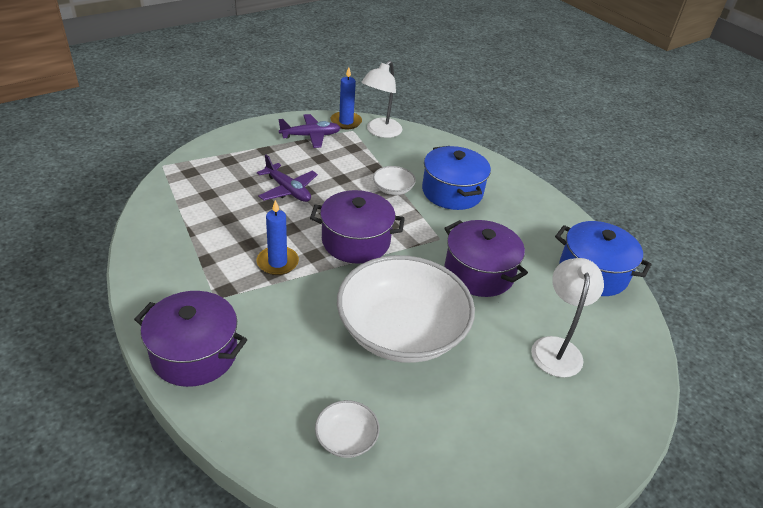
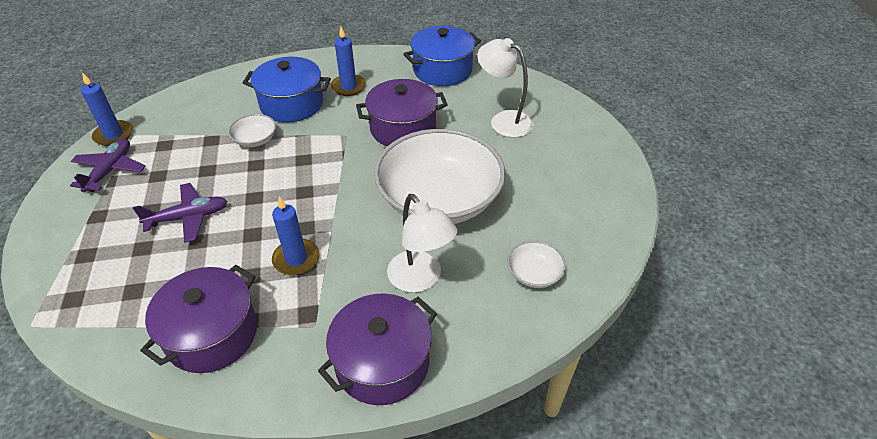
camera: 60 degrees left, 5 degrees up
(356, 241) = (308, 191): purple pot -> purple pot (212, 334)
(380, 132) = (157, 116): white lamp -> white lamp (420, 279)
(505, 217) = (348, 87): none -> blue candle

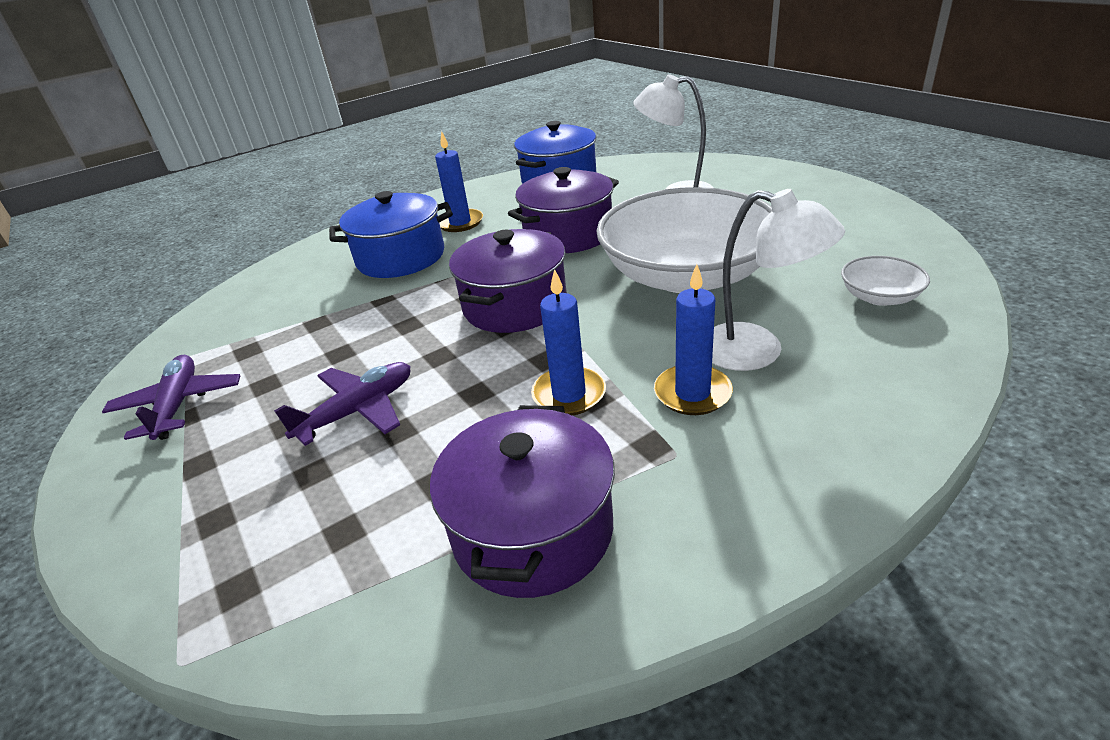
camera: 20 degrees left, 10 degrees down
(114, 135) = (152, 366): blue candle -> blue candle (692, 393)
(255, 140) = (383, 302): white bowl -> none
(382, 363) = (819, 454): purple pot -> purple pot (515, 305)

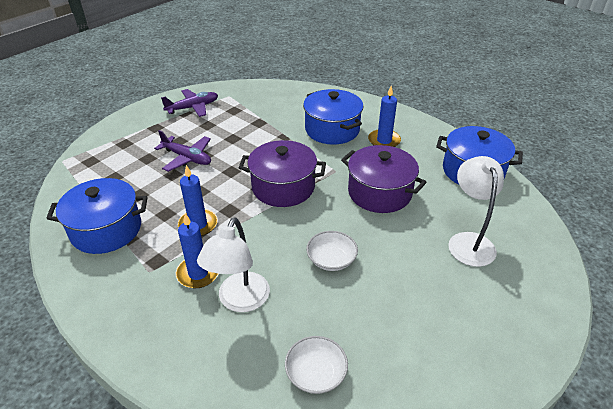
camera: 70 degrees right, 5 degrees up
(532, 530) = (106, 229): purple pot -> blue pot
(686, 275) = (331, 259): white bowl -> white bowl, size x0.41

